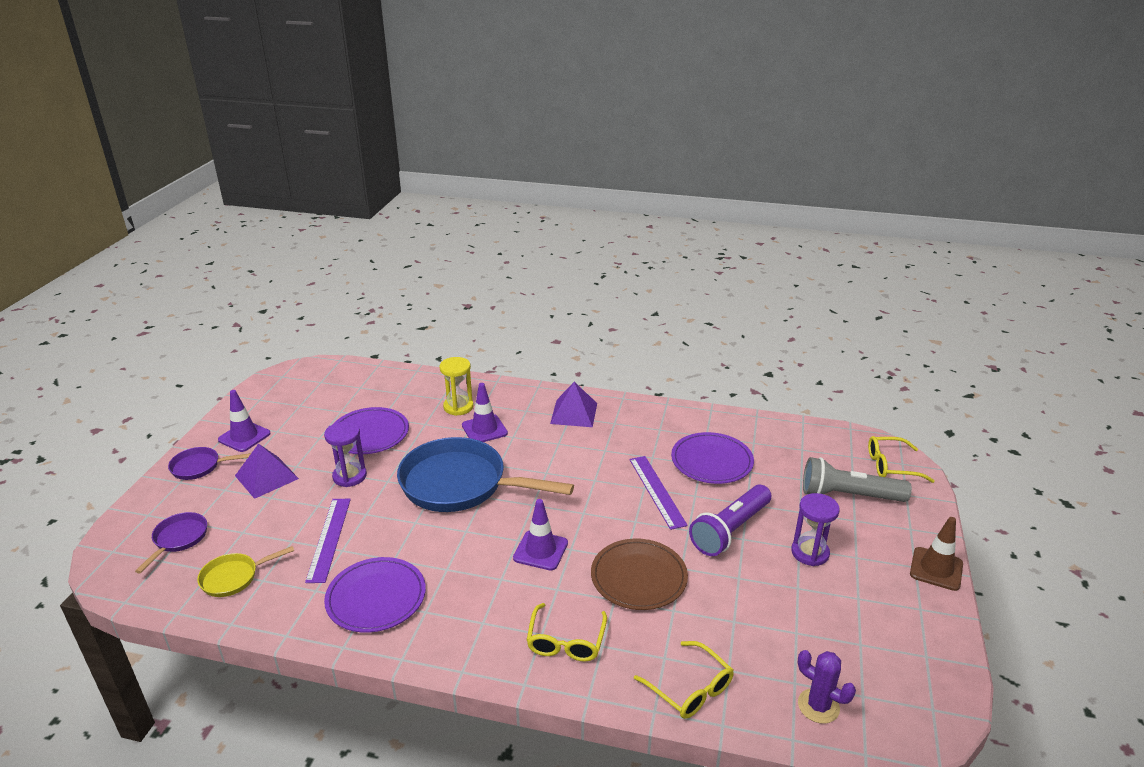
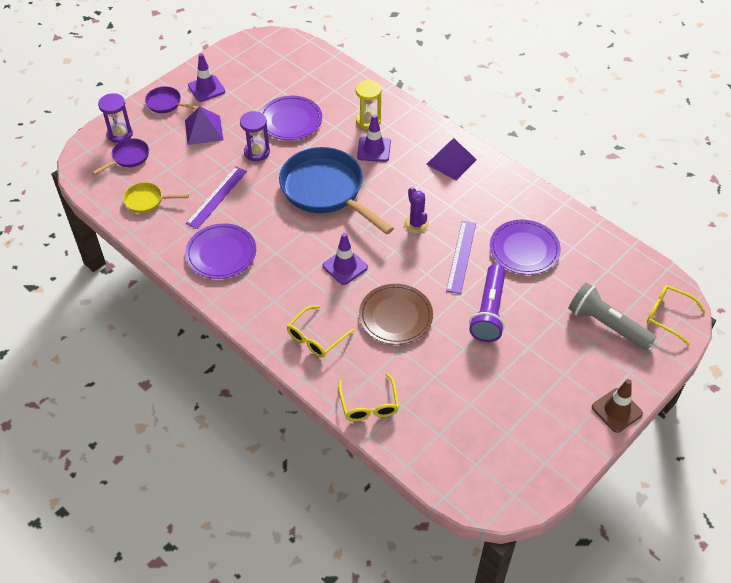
camera: 30 degrees right, 20 degrees up
(730, 530) = (489, 311): purple flashlight -> purple flashlight turned 60 degrees counterclockwise
(810, 553) = (532, 354): purple hourglass -> purple hourglass (120, 134)
(818, 706) = (440, 455): purple cactus -> purple cactus (416, 224)

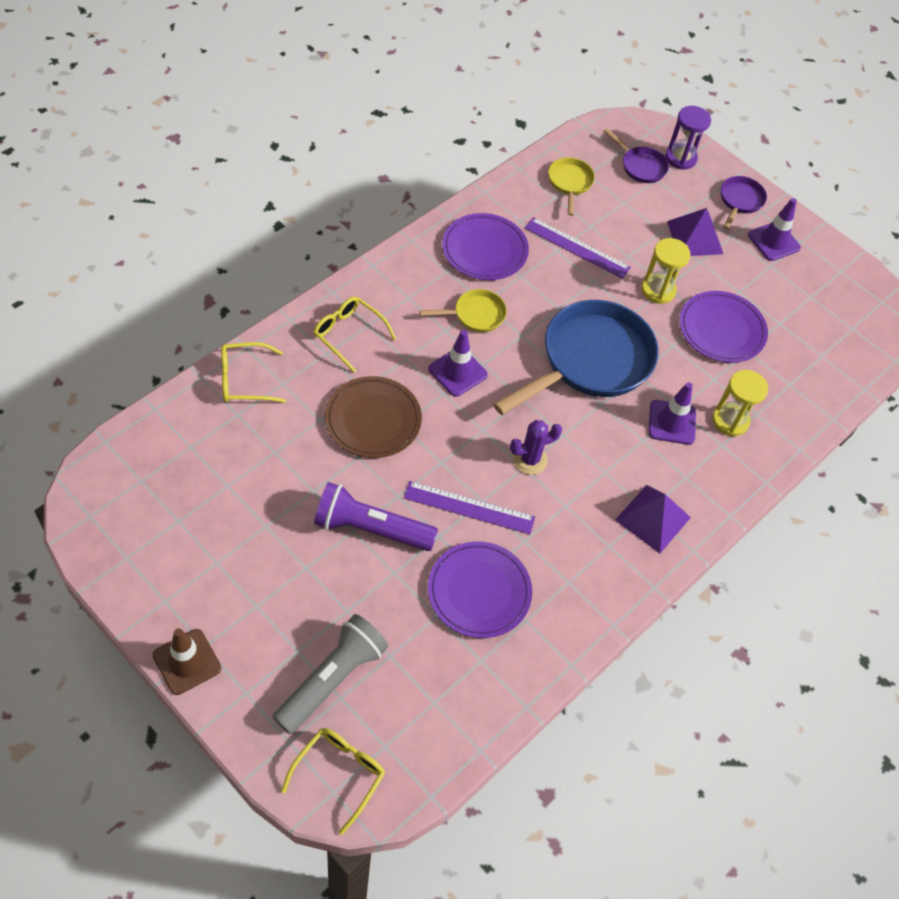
camera: 85 degrees right, 5 degrees up
(257, 152) = (658, 290): purple hourglass -> yellow hourglass
(289, 257) = (475, 315): none -> yellow pan

